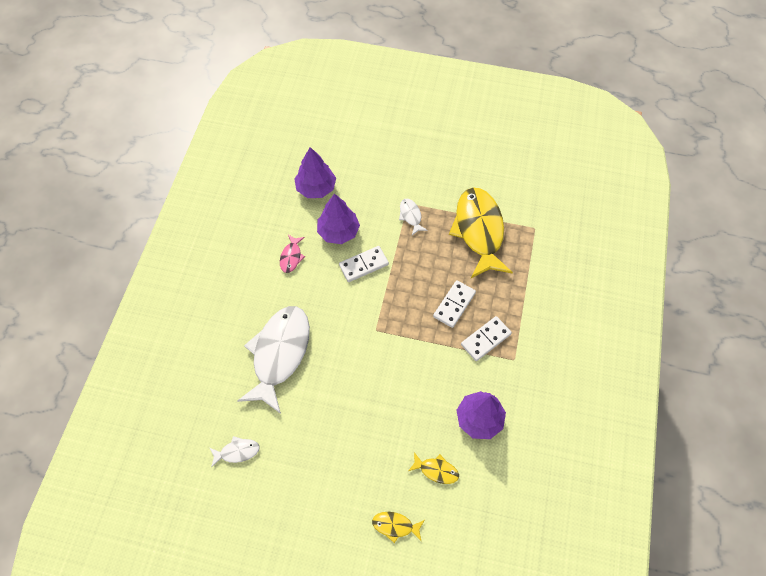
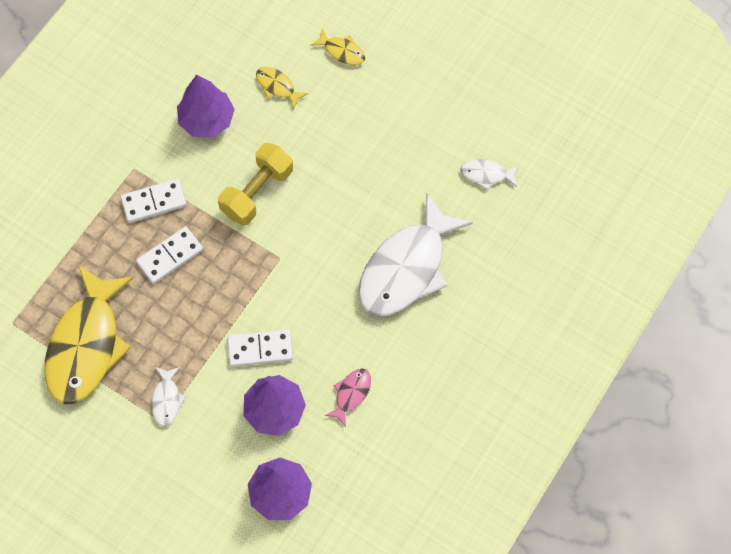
camera: 160 degrees left, 5 degrees up
(413, 373) = (257, 192): none -> yellow dumbbell

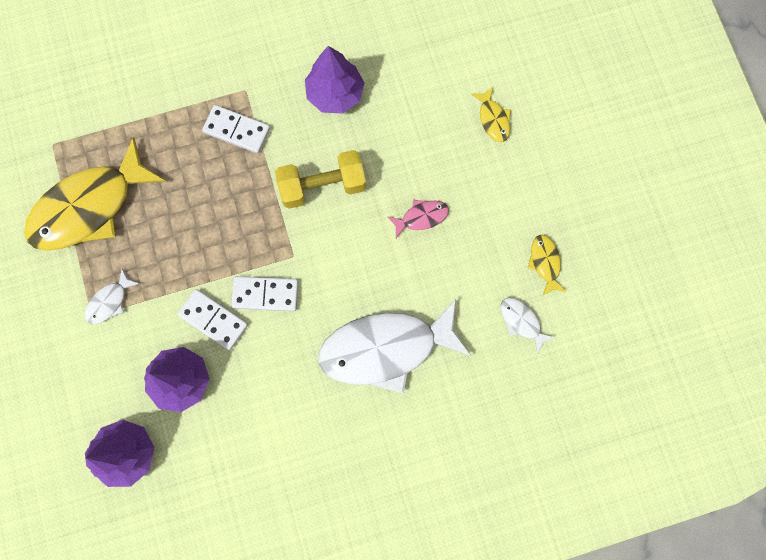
camera: 40 degrees right, 10 degrees up
(170, 256) = (211, 185): white domino -> white domino (265, 294)
(277, 86) = (415, 109): yellow fish -> yellow fish (545, 263)
(351, 394) = (250, 418): pink fish -> pink fish (421, 217)

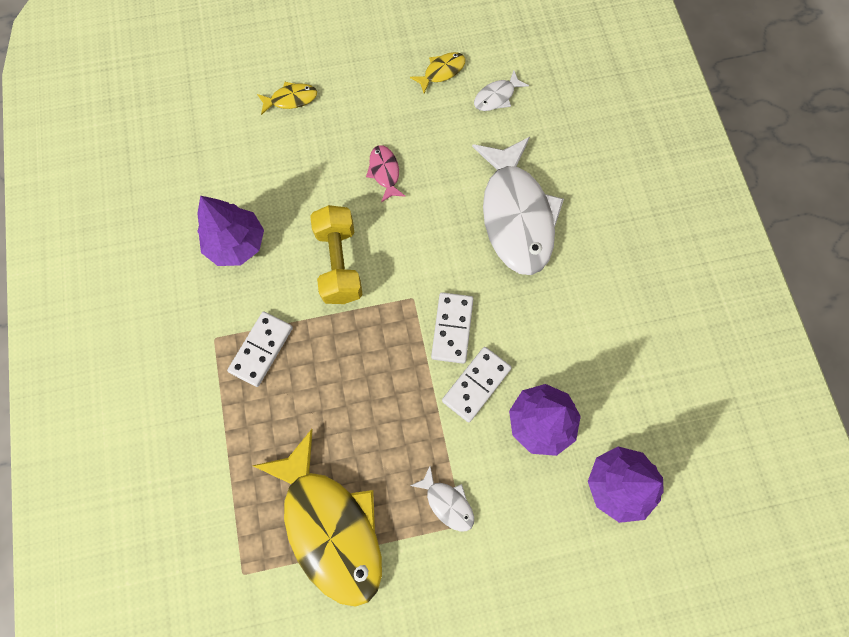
camera: 85 degrees left, 5 degrees down
(545, 263) = (441, 72): yellow fish -> yellow fish turned 150 degrees clockwise

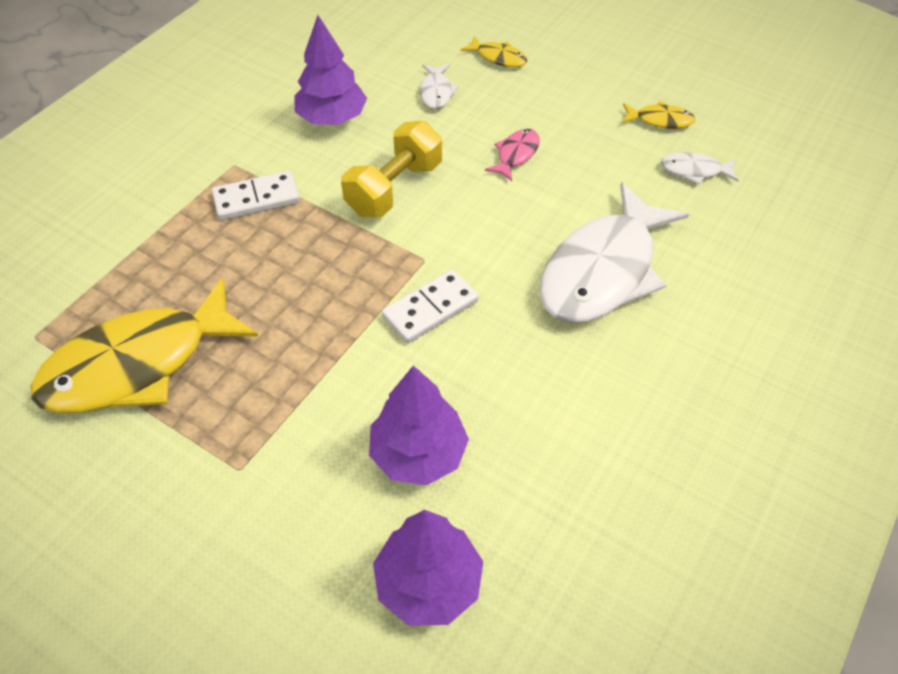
camera: 45 degrees right, 20 degrees down
(330, 525) = (138, 364): yellow fish -> yellow fish turned 45 degrees clockwise
(447, 502) = (250, 438): white fish -> white fish (436, 92)
(476, 384) = (396, 369): white domino -> none

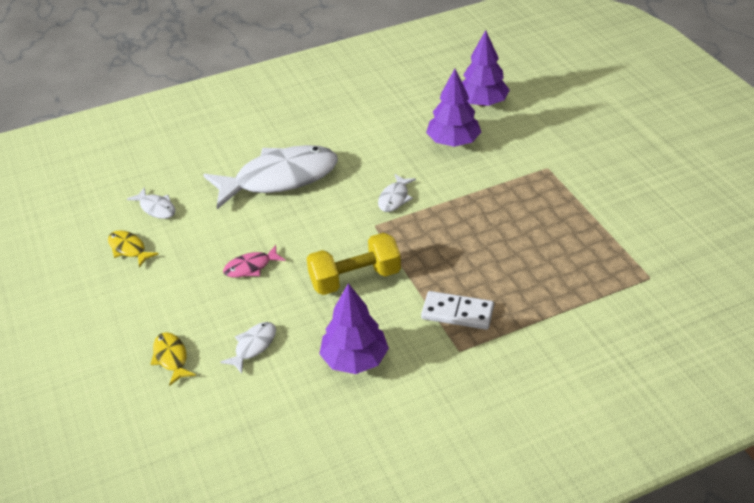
camera: 145 degrees left, 10 degrees down
(138, 364) = (585, 235): yellow fish -> none
(430, 309) = (394, 198): white domino -> white fish

